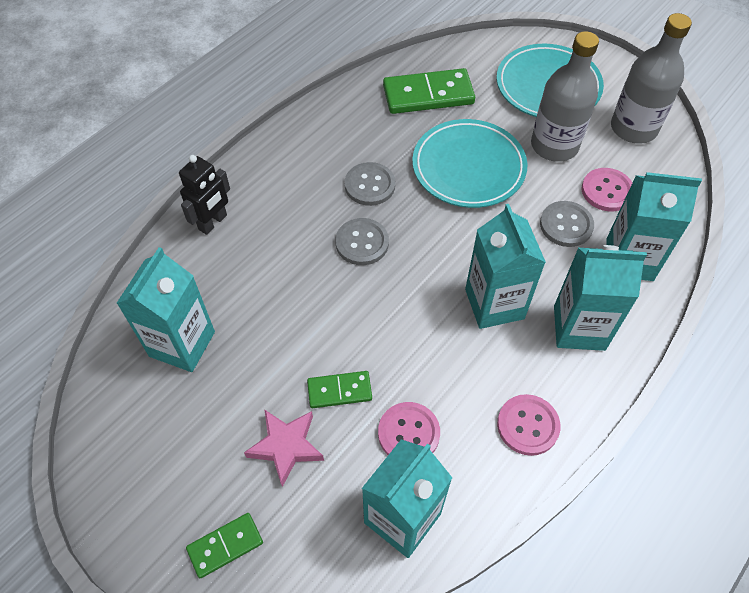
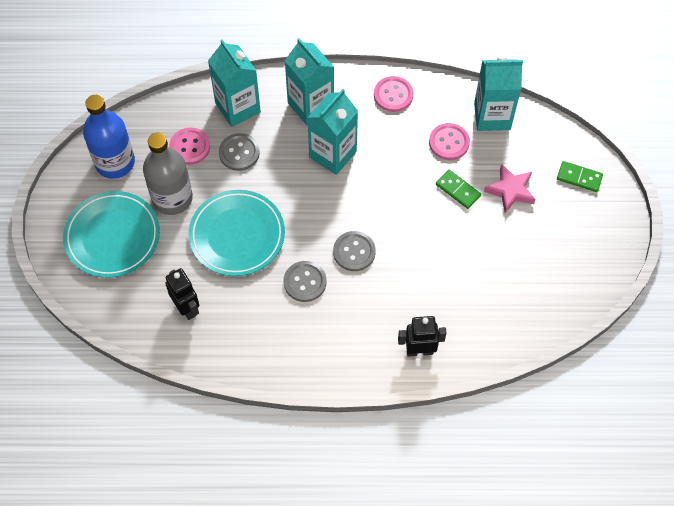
camera: 130 degrees left, 5 degrees up
(182, 344) = (510, 290): turquoise carton -> none
(428, 95) = (187, 308): green domino -> black robot
(633, 128) = (115, 162): grey bottle -> blue bottle

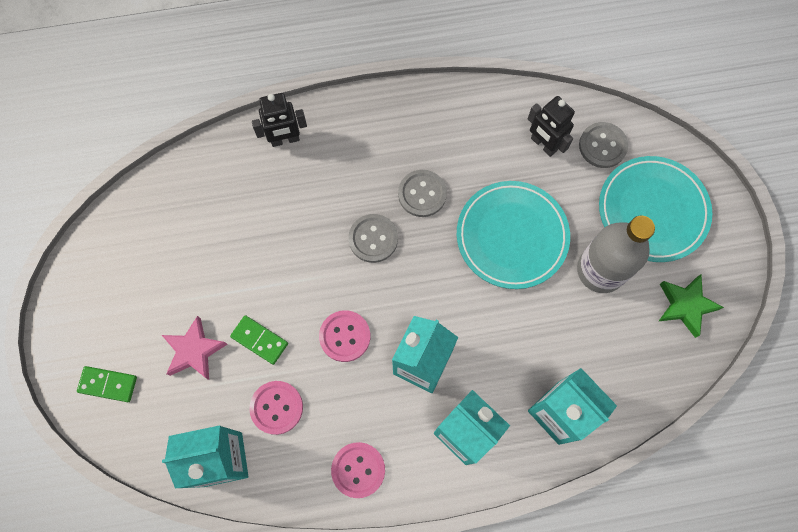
camera: 170 degrees right, 10 degrees up
(115, 162) = (685, 306): blue bottle -> green star
(190, 147) = (602, 343): pink button -> pink button (345, 336)
(239, 153) = (538, 345): grey button -> grey button (602, 146)

